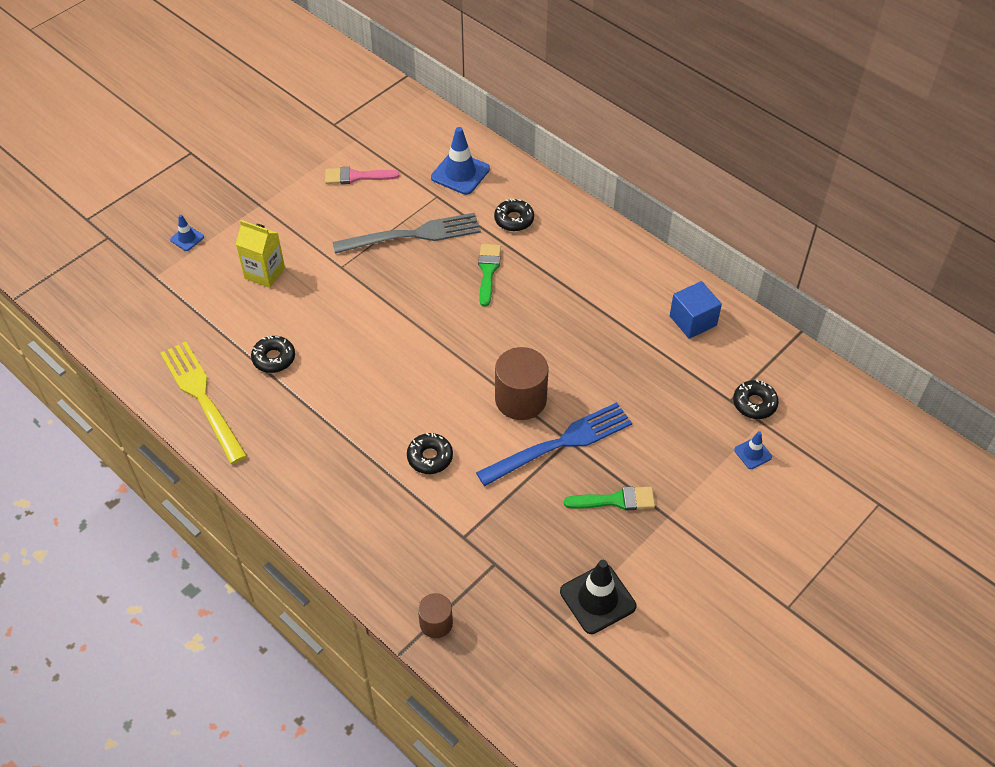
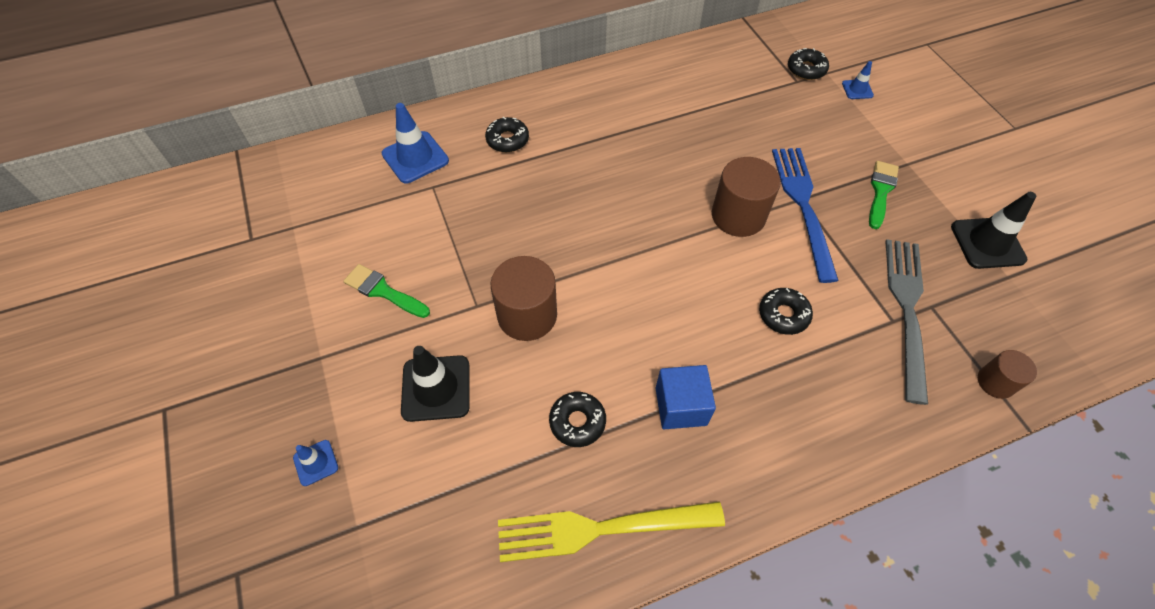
camera: 65 degrees left, 5 degrees up
(264, 273) = (436, 388): yellow carton -> black traffic cone
(347, 298) = (527, 315): none -> brown cylinder
(356, 176) = (350, 245): pink brush -> none
(413, 235) = (473, 225): grey fork -> grey fork (906, 310)
(488, 271) = (562, 182): green brush -> green brush (383, 291)
(693, 321) = (701, 70): blue cube -> blue cube (681, 406)

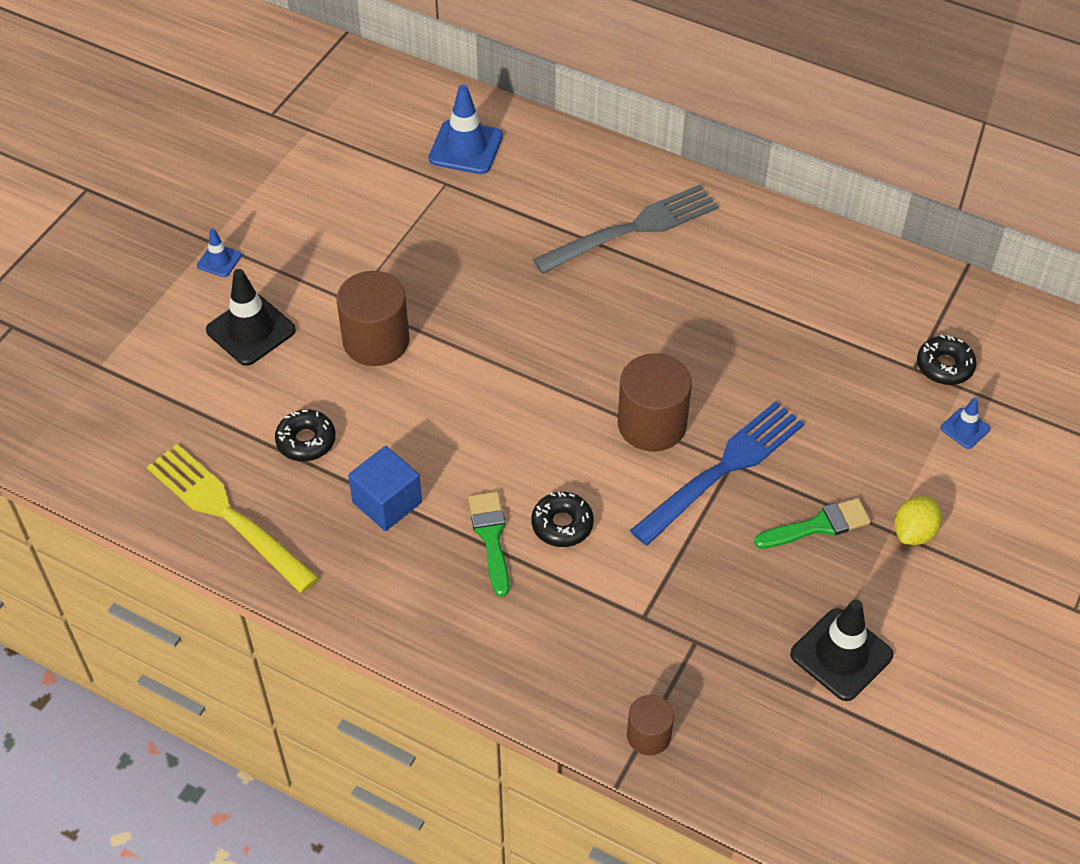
camera: 50 degrees right, 5 degrees down
(316, 462) = (125, 305): blue traffic cone -> blue traffic cone (219, 260)
(383, 291) = (306, 232): green brush -> green brush (491, 537)
(507, 140) = (558, 194): black donut -> none
(906, 310) = (669, 622): grey fork -> grey fork (632, 229)
(916, 155) = (914, 532): none -> yellow lemon

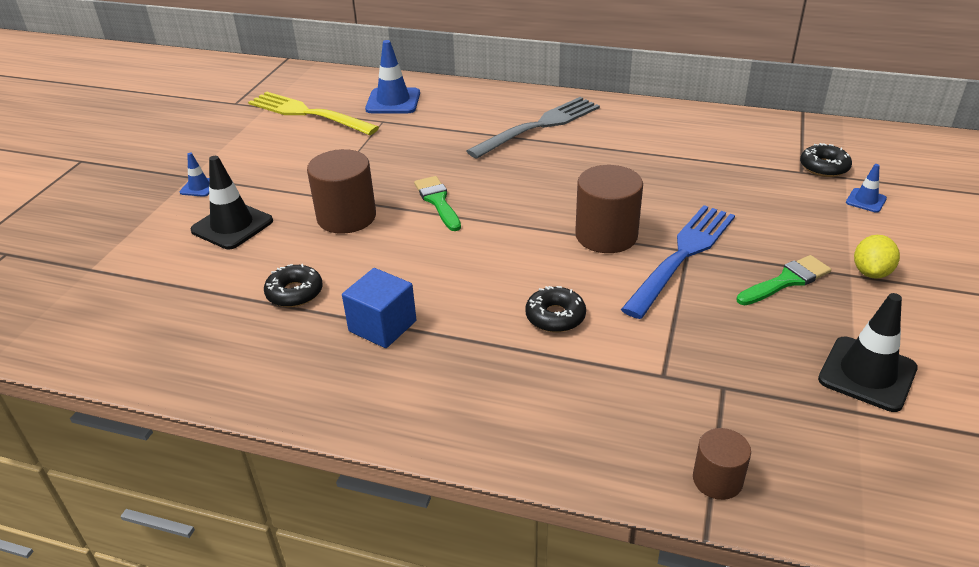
camera: 10 degrees left, 15 degrees down
(227, 514) = (223, 360): yellow fork -> yellow fork (308, 114)
(491, 537) = (491, 337): green brush -> green brush (438, 201)

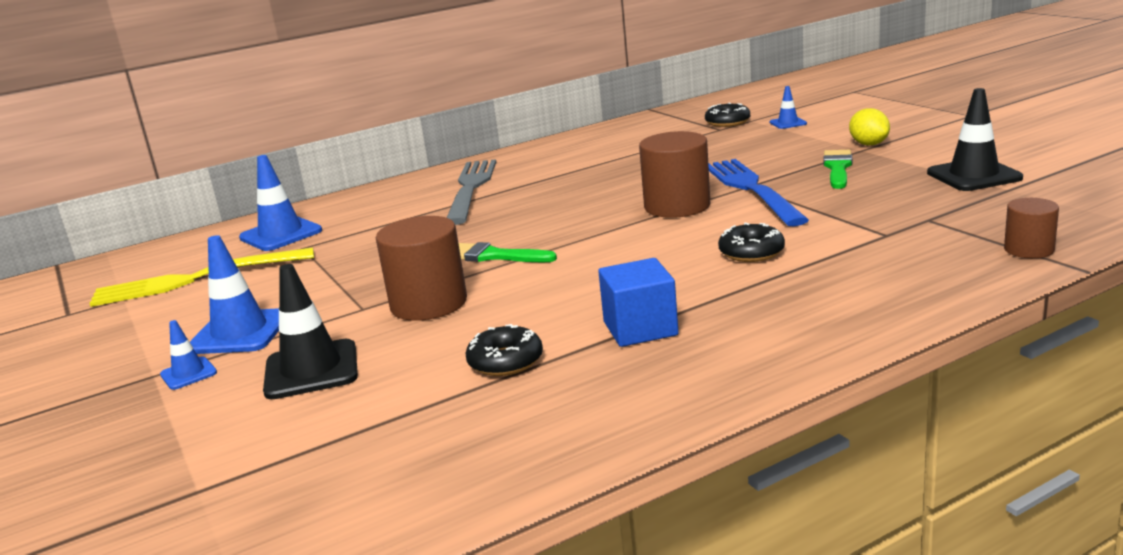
camera: 45 degrees left, 15 degrees down
(256, 172) = (240, 333): none -> blue traffic cone

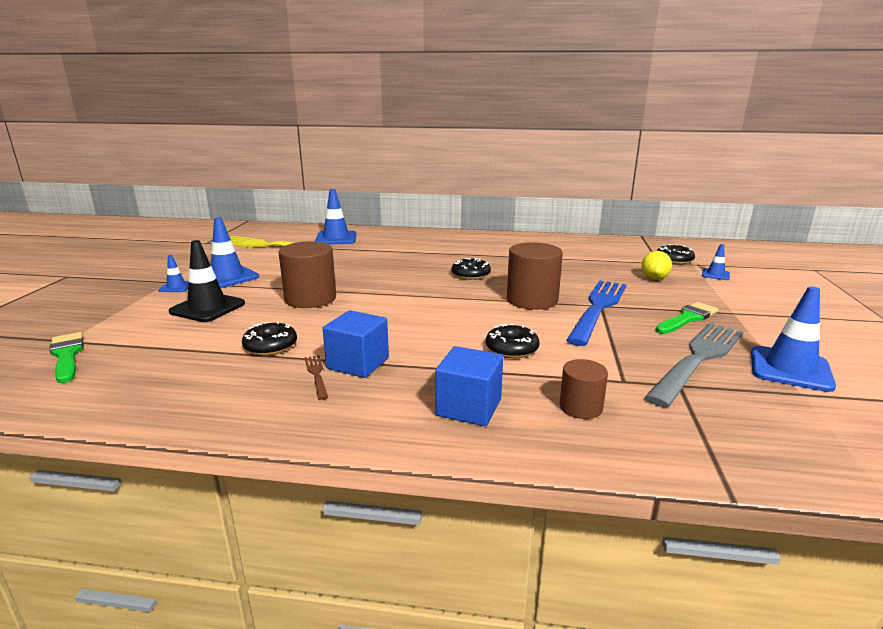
camera: 35 degrees right, 0 degrees up
(471, 189) = (454, 247): grey fork -> grey fork (698, 359)
(493, 256) = (387, 287): green brush -> green brush (67, 355)
(560, 208) = (470, 275): none -> black donut
(623, 356) = (316, 375): none -> brown fork
(817, 309) = (469, 407): none -> blue cube
(869, 144) = (747, 311): yellow lemon -> yellow lemon (654, 278)
(973, 175) = (790, 369): black traffic cone -> blue traffic cone
(1029, 249) = (715, 451): brown cylinder -> brown cylinder (580, 407)

